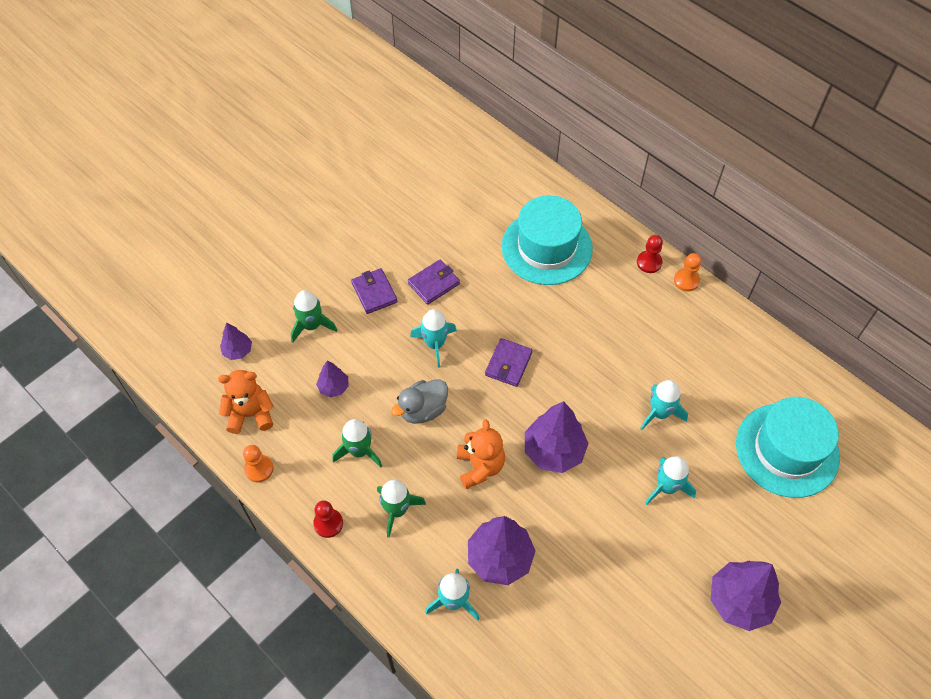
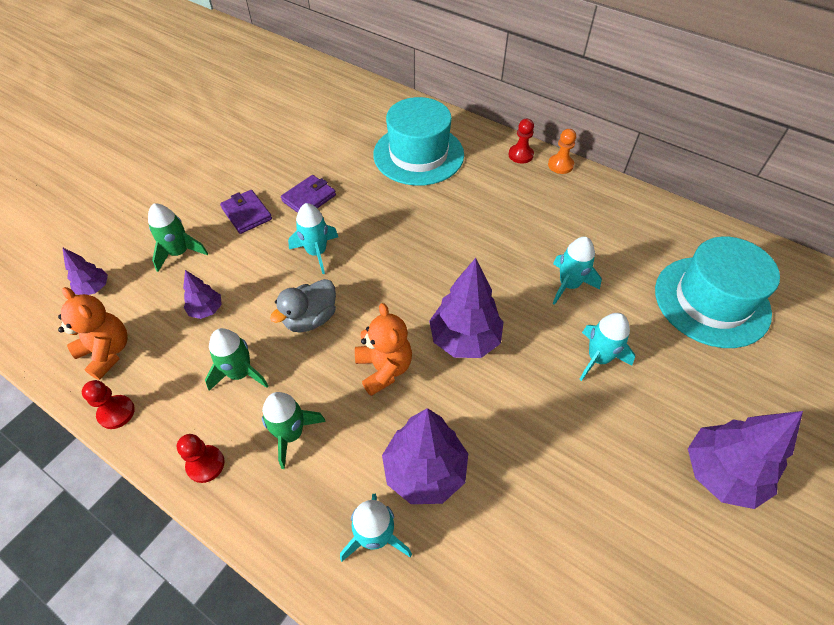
camera: 10 degrees left, 5 degrees down
(250, 414) = (107, 352): orange teddy bear -> orange teddy bear turned 60 degrees clockwise
(259, 469) = (116, 412): orange pawn -> red pawn
(508, 364) = (398, 260): purple wallet -> none

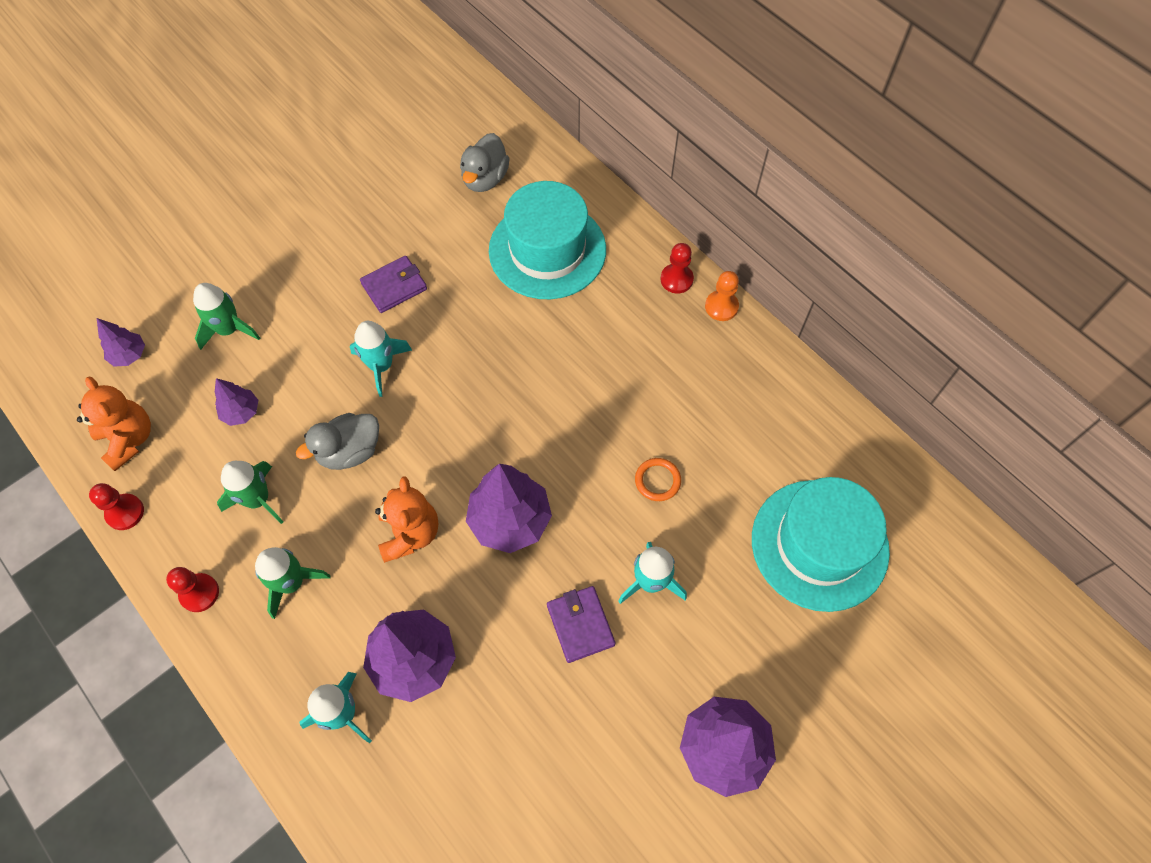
camera: 15 degrees right, 10 degrees up
(246, 214) = (316, 292): purple wallet -> purple wallet (580, 625)
(354, 121) = (485, 179): none -> grey duck
(568, 285) = (657, 480): turquoise rocket -> orange ring

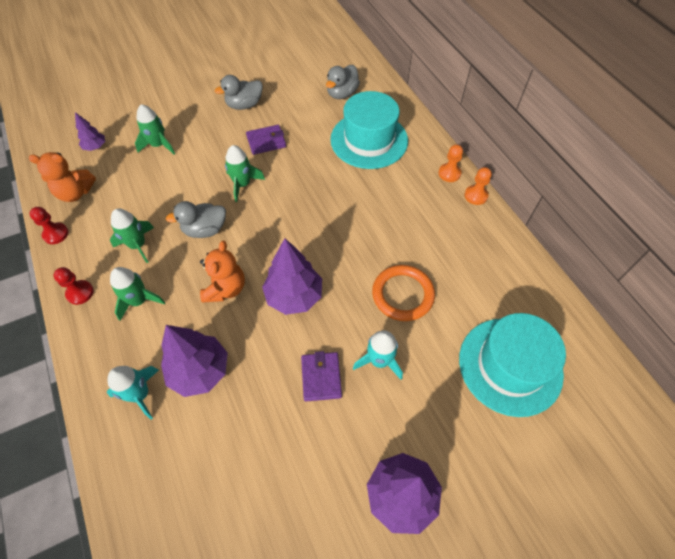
camera: 15 degrees right, 5 degrees down
(129, 439) = (75, 193): orange teddy bear -> orange teddy bear turned 105 degrees clockwise
(241, 412) = (147, 192): purple tree -> none
(340, 230) = (244, 105): none -> grey duck
(381, 366) = (242, 184): turquoise rocket -> green rocket
(657, 480) = (402, 294): orange ring -> orange ring, size x1.89
(676, 279) = (449, 173): red pawn -> orange pawn

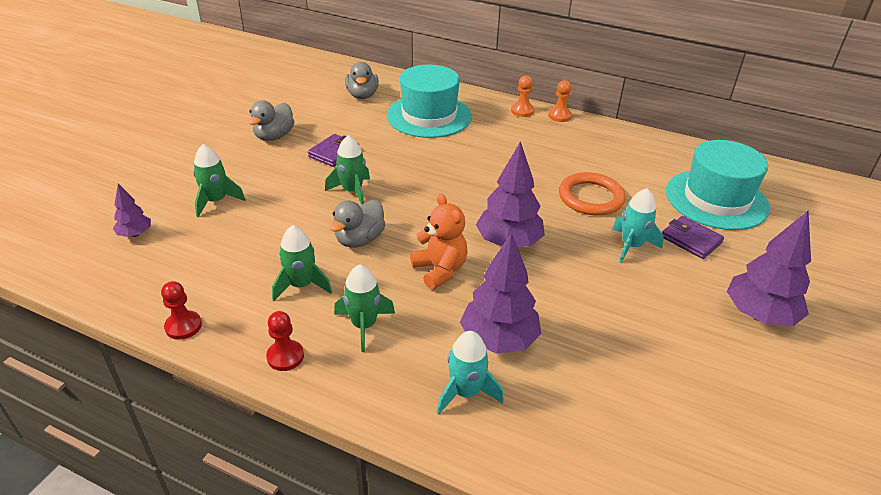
camera: 40 degrees left, 20 degrees down
(75, 193) = (162, 281): orange teddy bear -> none
(321, 377) = (604, 282): purple wallet -> purple wallet (691, 240)

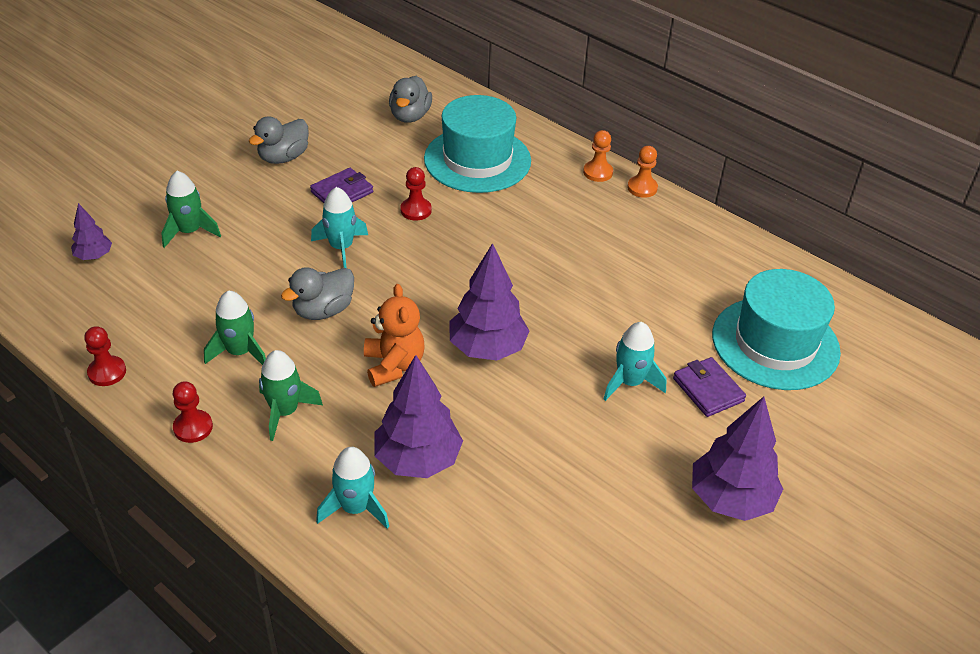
camera: 15 degrees right, 5 degrees up
(352, 191) = (341, 247): green rocket -> turquoise rocket
(399, 156) = (416, 210): none -> red pawn
(591, 197) = (617, 310): orange ring -> none

